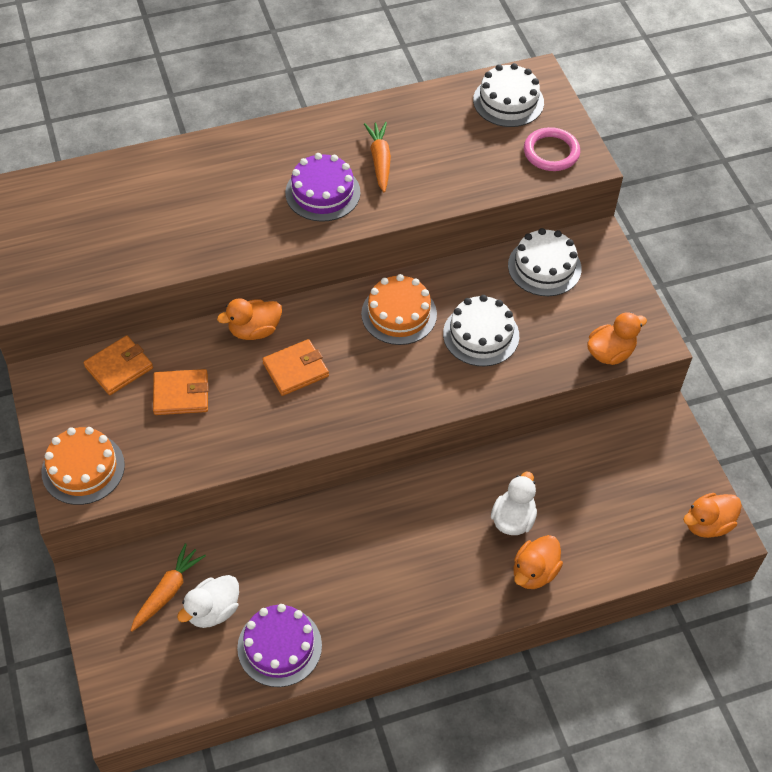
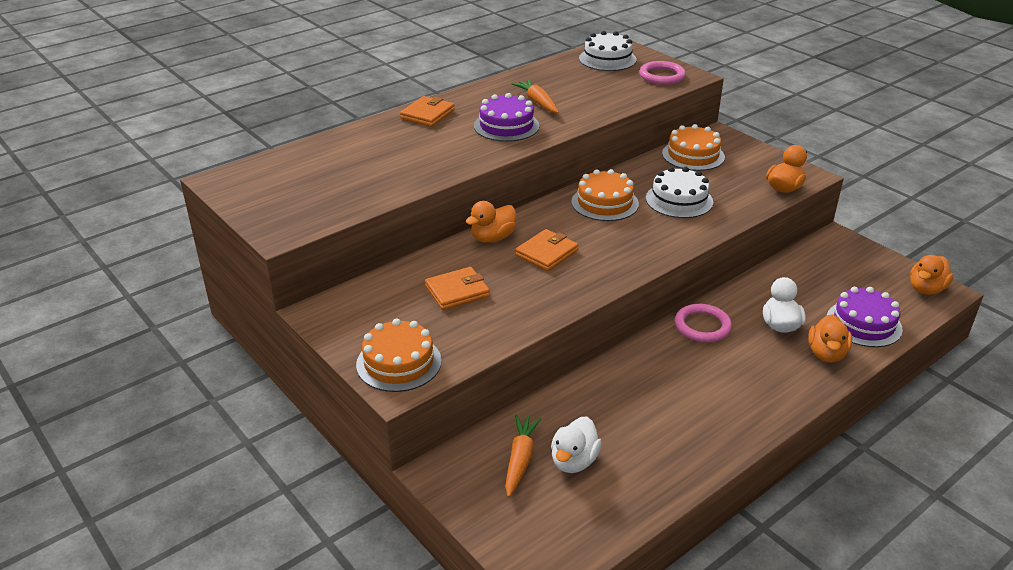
camera: 20 degrees left, 20 degrees down
(119, 367) = (387, 288): orange wallet -> orange wallet (427, 114)
(279, 646) = (655, 469): purple cake -> purple cake (863, 323)
(433, 493) = (702, 326): none -> pink ring
(544, 267) = (693, 155): white cake -> orange cake

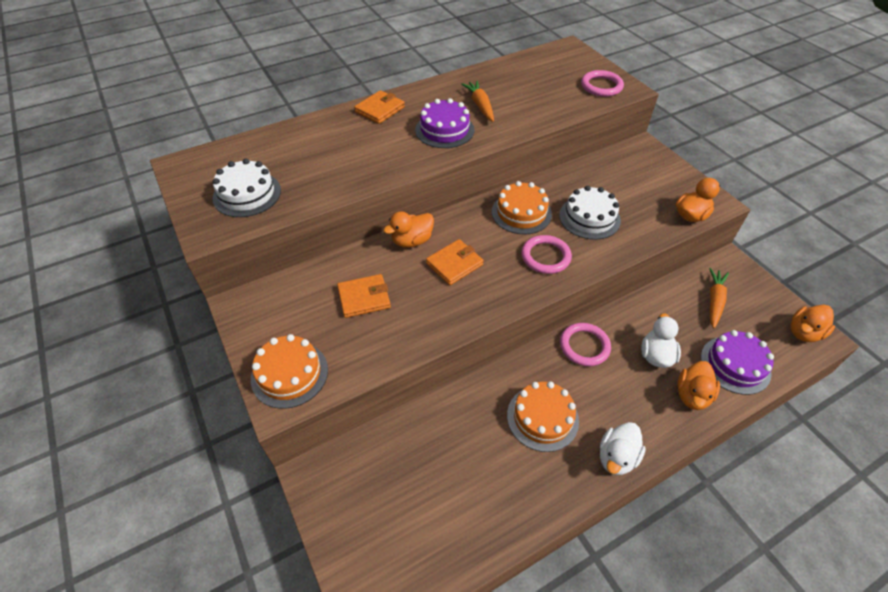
camera: 10 degrees right, 15 degrees up
(520, 459) = (386, 473): orange carrot -> orange carrot (714, 301)
(574, 461) = (432, 483): white duck -> white duck (616, 457)
(607, 59) = (556, 62): white cake -> white cake (247, 194)
(643, 237) = (545, 256): none -> pink ring
(693, 155) = (614, 168): orange cake -> orange cake (542, 417)

